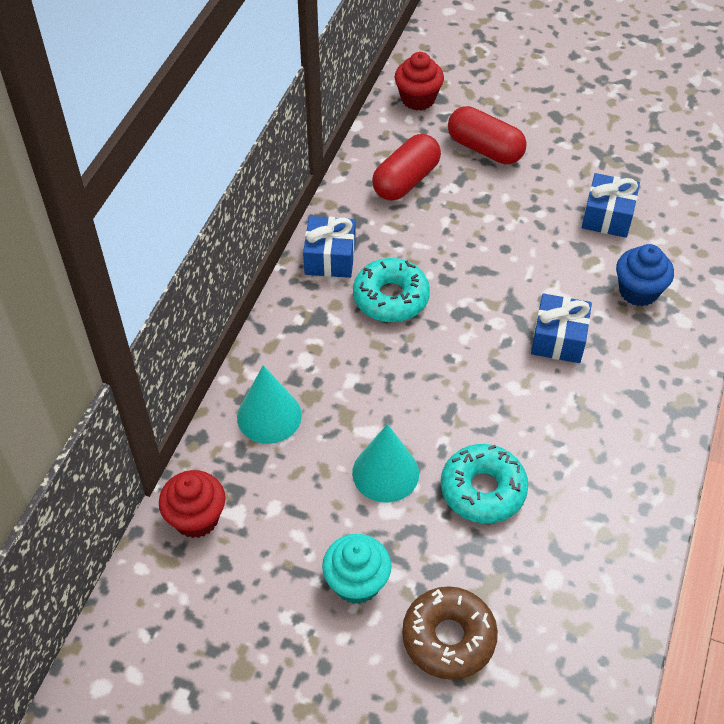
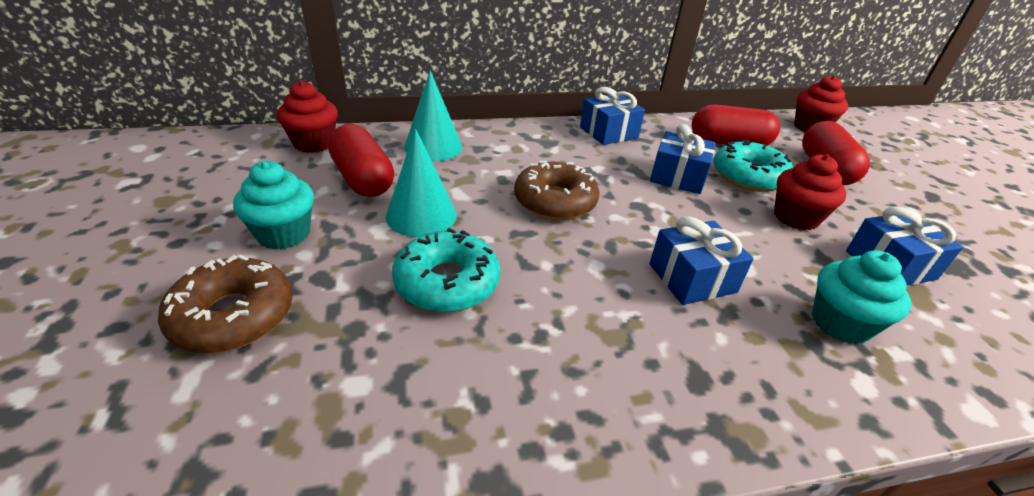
camera: 55 degrees right, 15 degrees down
(297, 496) = (363, 179): none -> red capsule
(391, 298) = (608, 167): turquoise donut -> turquoise donut (748, 176)
(420, 367) = (555, 201): none -> brown donut
(435, 258) = (678, 177): none -> blue gift
(531, 224) = (795, 217): none -> red cupcake
(638, 291) = (840, 323): blue cupcake -> turquoise cupcake

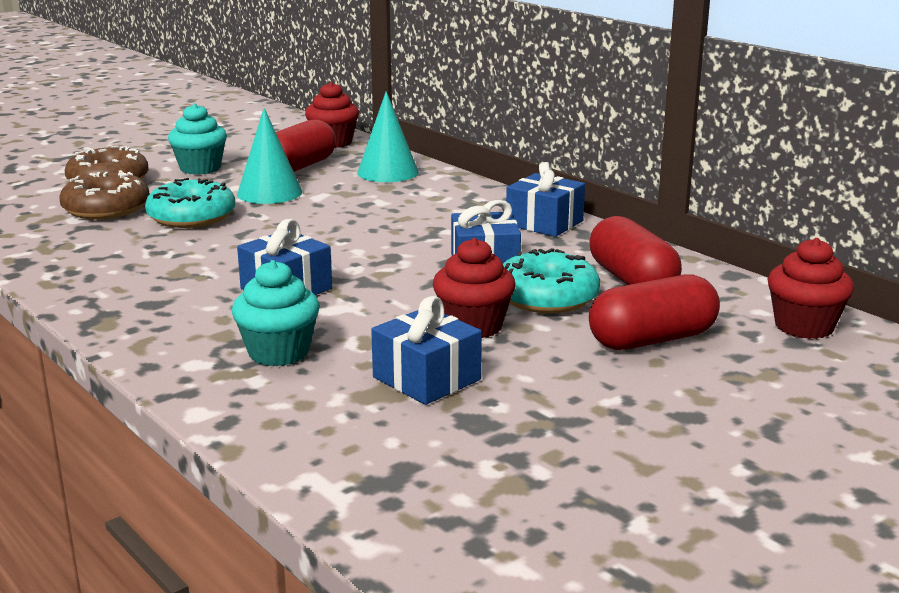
camera: 65 degrees right, 15 degrees down
(555, 201) = (352, 226): brown donut -> brown donut (106, 209)

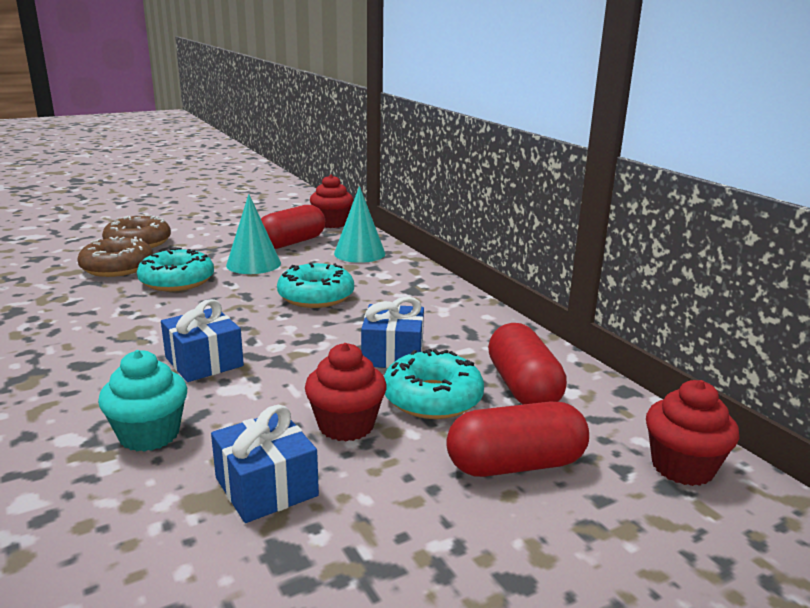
camera: 10 degrees right, 0 degrees up
(200, 168) = (215, 237): turquoise cupcake -> none
(366, 219) = (316, 296): none -> turquoise donut
(544, 223) = (468, 315): blue gift -> none

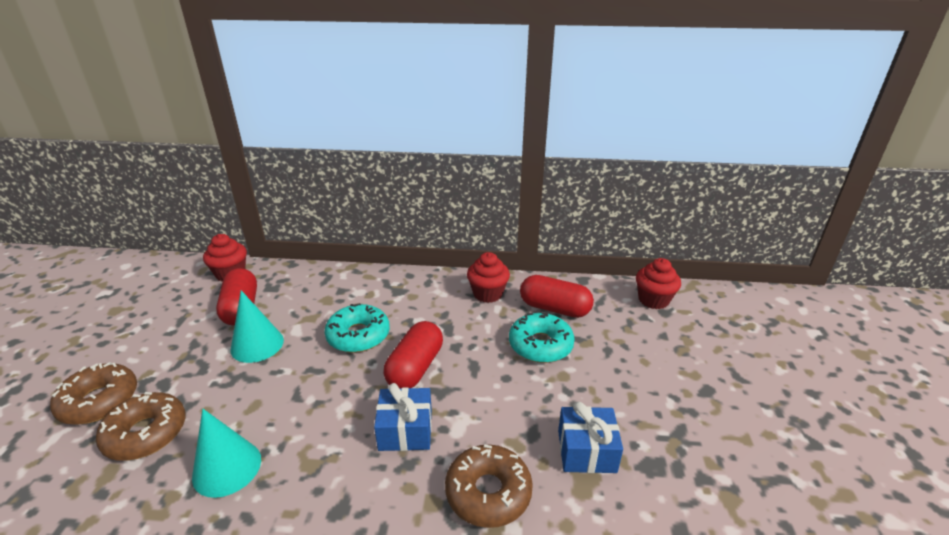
camera: 55 degrees left, 10 degrees up
(149, 435) = (488, 492): turquoise cupcake -> brown donut
(177, 281) = (234, 401): turquoise donut -> none
(346, 425) = (544, 391): red cupcake -> red cupcake (487, 294)
(359, 253) = (309, 286): turquoise cone -> turquoise cone (227, 468)
(393, 354) = (477, 337): blue gift -> none
(515, 465) = (622, 347): red capsule -> red capsule (415, 368)

